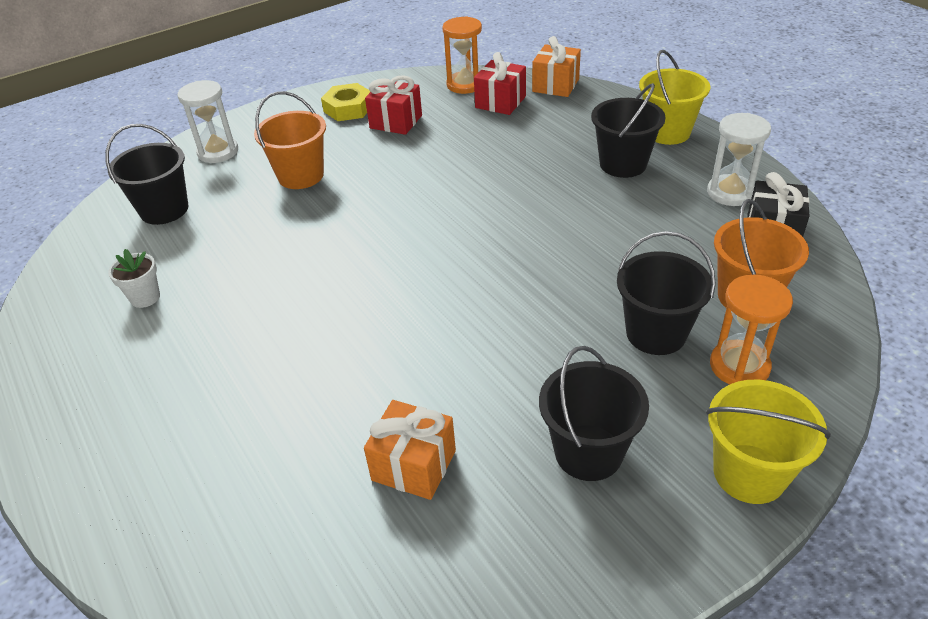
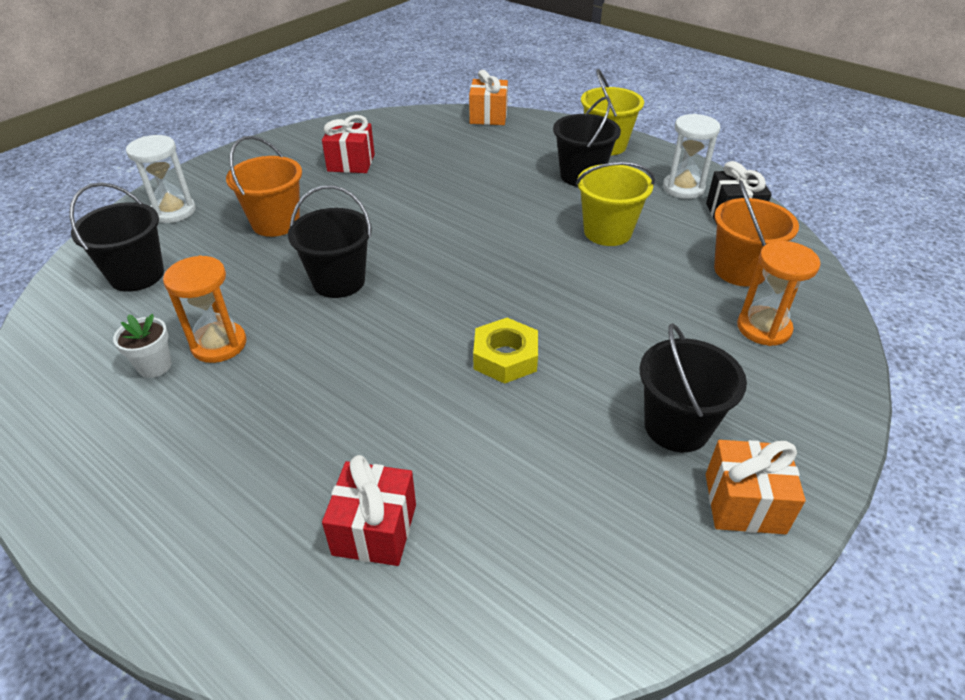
camera: 20 degrees left, 0 degrees up
(348, 108) = (296, 156): yellow nut -> yellow nut (505, 357)
(414, 465) = (522, 474): orange gift -> orange gift (744, 503)
(465, 85) = (403, 123): orange hourglass -> orange hourglass (219, 344)
(500, 102) = (444, 135): red gift -> red gift (374, 529)
(656, 333) = (682, 313): black bucket -> black bucket (339, 281)
(749, 473) = (817, 415): yellow bucket -> yellow bucket (607, 232)

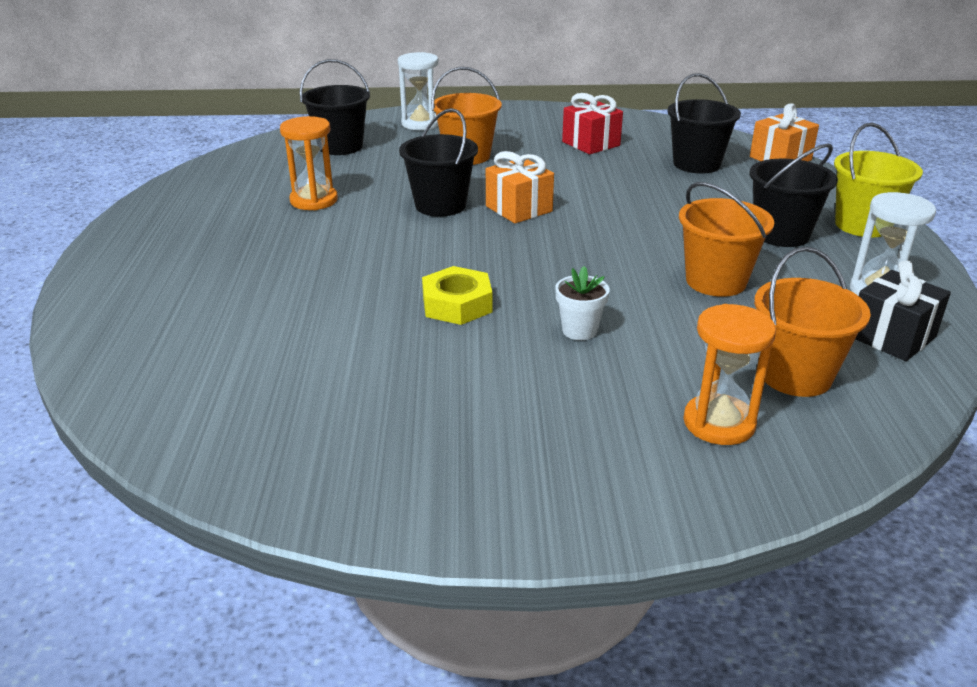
camera: 50 degrees right, 10 degrees down
(155, 366) = (267, 193): white flower pot -> white flower pot (579, 330)
(374, 529) = (212, 330): red gift -> none
(607, 232) = (716, 281): yellow bucket -> orange bucket
(676, 426) = (489, 420): black bucket -> black bucket (696, 164)
(744, 503) = (435, 494): orange gift -> orange gift (518, 209)

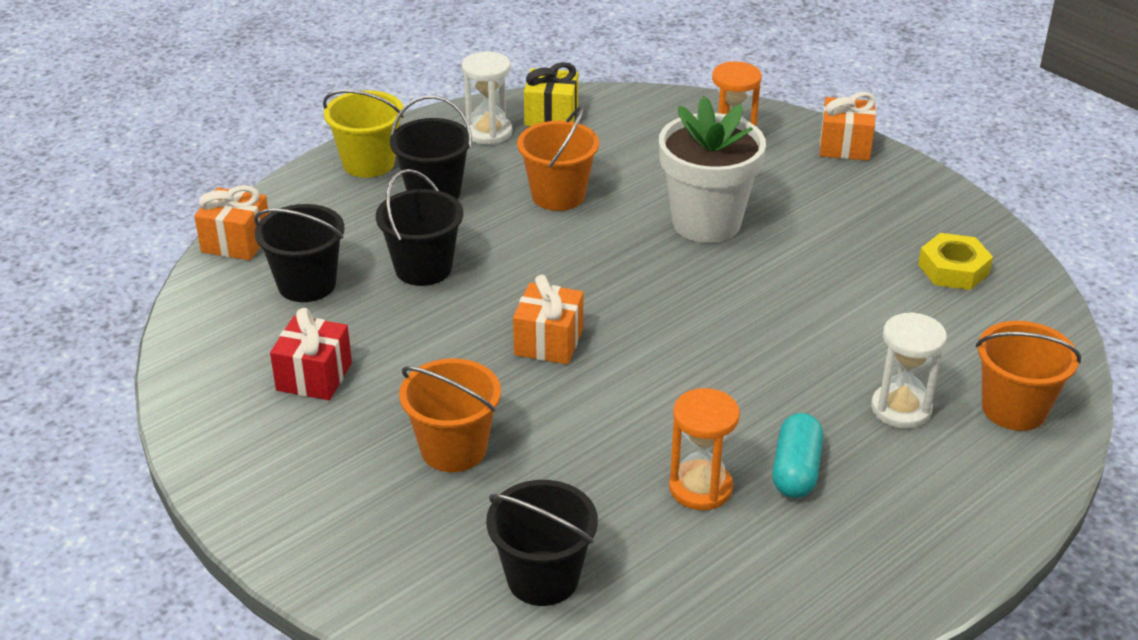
camera: 130 degrees left, 5 degrees up
(267, 231) = (795, 470): none -> turquoise capsule
(421, 123) = (383, 558): white hourglass -> white hourglass (901, 409)
(440, 205) = (601, 394): black bucket -> black bucket (423, 268)
(457, 304) = (750, 288): yellow nut -> yellow nut (953, 269)
(579, 330) = (706, 223): white flower pot -> white flower pot, size x2.33
(621, 511) = (845, 146): none -> orange gift
(795, 375) = (646, 134): orange bucket -> orange bucket (1014, 409)
(891, 337) = (551, 116): black gift -> yellow gift

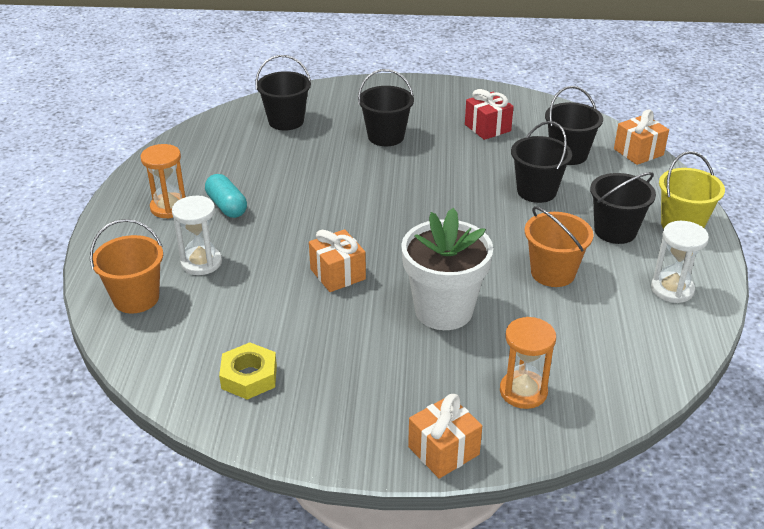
camera: 135 degrees right, 0 degrees up
(453, 449) = (386, 136): orange bucket -> black bucket
(549, 342) = (418, 194): orange gift -> orange gift (337, 274)
(551, 116) = (666, 330): yellow gift -> none
(700, 488) = (262, 177): orange hourglass -> orange hourglass (169, 207)

